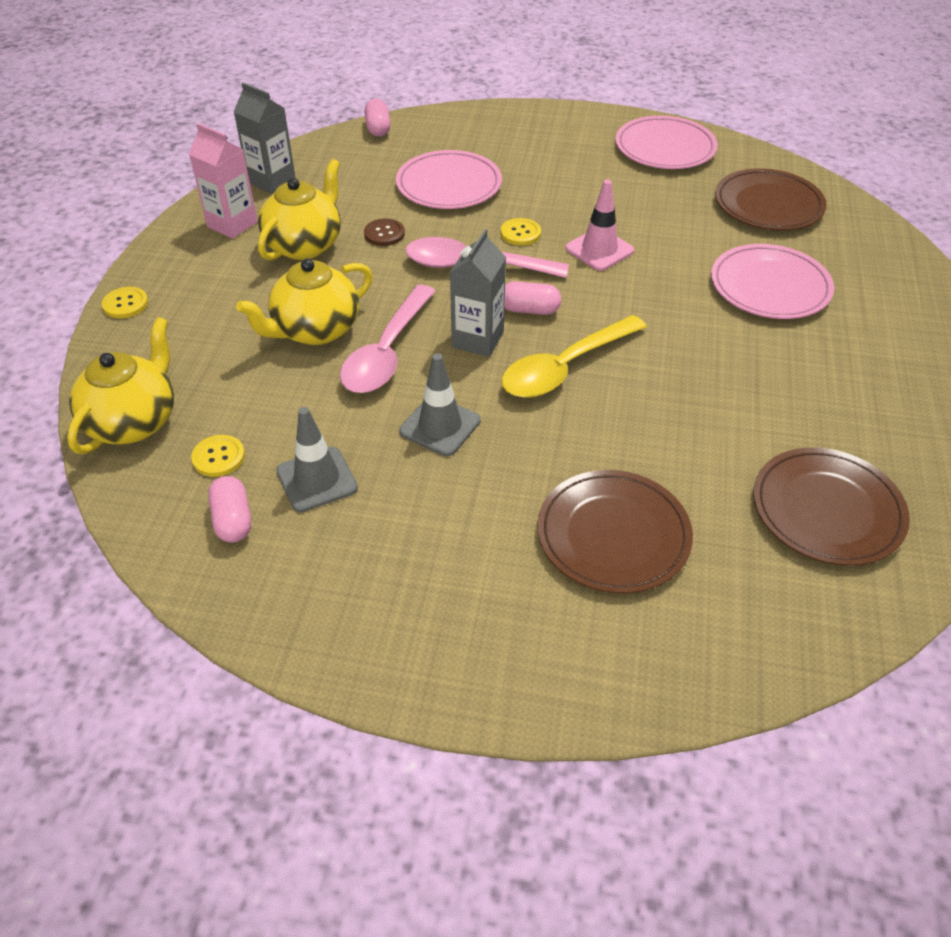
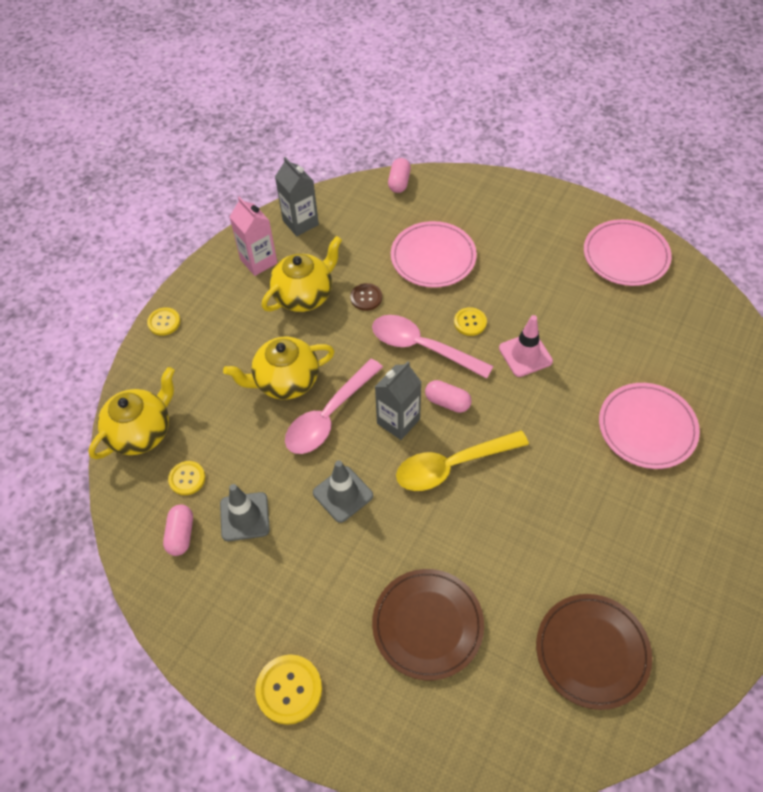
camera: 20 degrees right, 10 degrees up
(460, 657) = (289, 689): none -> yellow button
(768, 205) = (686, 340): brown plate -> none

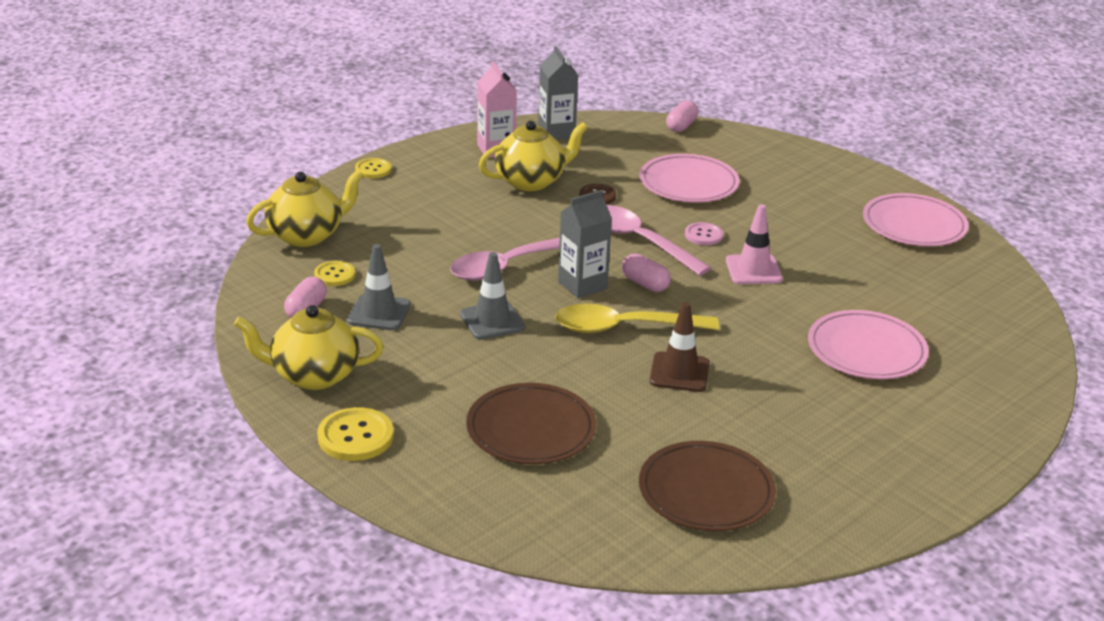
camera: 15 degrees right, 25 degrees down
(286, 381) = (477, 233): yellow teapot -> yellow teapot (313, 375)
(470, 322) = (703, 235): yellow button -> pink button
(516, 508) = (679, 372): none -> brown traffic cone

